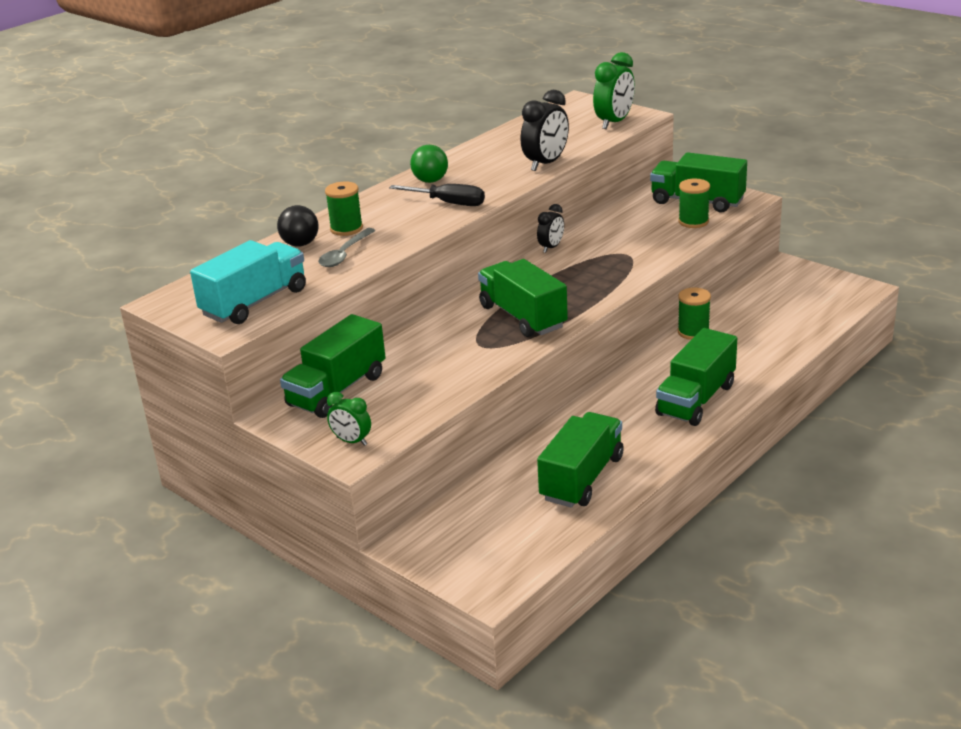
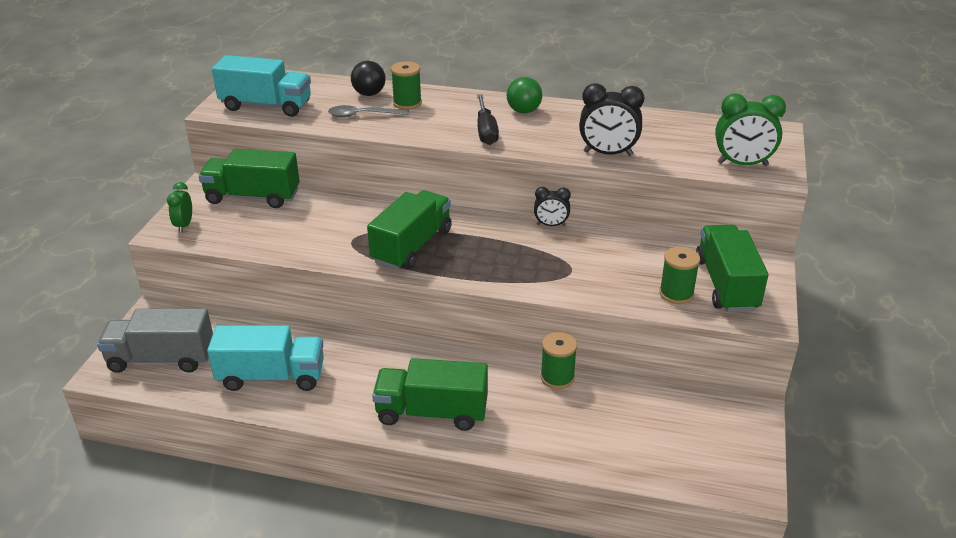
camera: 60 degrees right, 5 degrees up
(497, 546) = (161, 359): none -> grey truck
(582, 478) = (271, 376): green truck -> turquoise truck

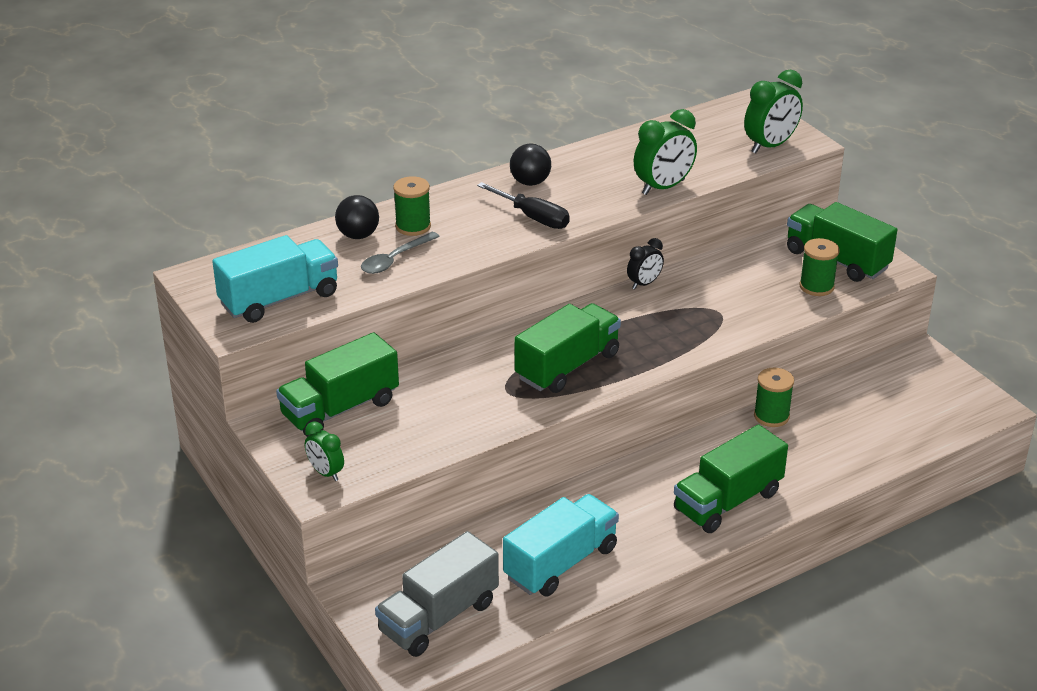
camera: 45 degrees left, 0 degrees up
(412, 246) = (567, 366): green truck -> green truck turned 60 degrees clockwise
(524, 111) = (530, 182): green ball -> black ball
(608, 153) = (663, 187): black clock -> green clock

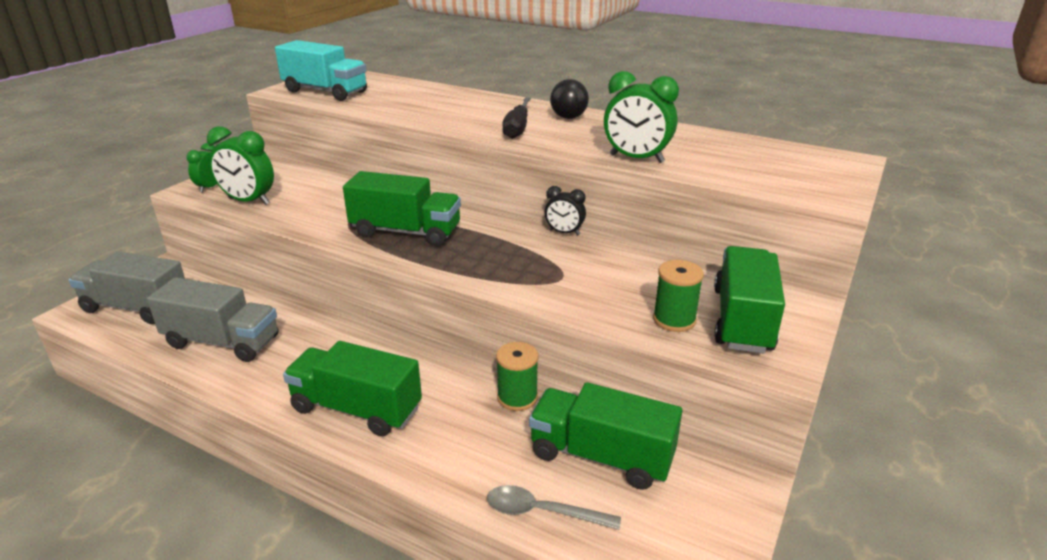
camera: 60 degrees right, 5 degrees down
(340, 409) = (289, 173): green truck -> green truck (601, 456)
(358, 235) = (426, 92): black ball -> none
(395, 259) = (406, 106): grey spoon -> grey spoon (542, 512)
(413, 226) = (456, 101): green spool -> none
(561, 563) = (222, 342): turquoise truck -> grey truck
(770, 146) = (793, 184): green clock -> green clock (248, 201)

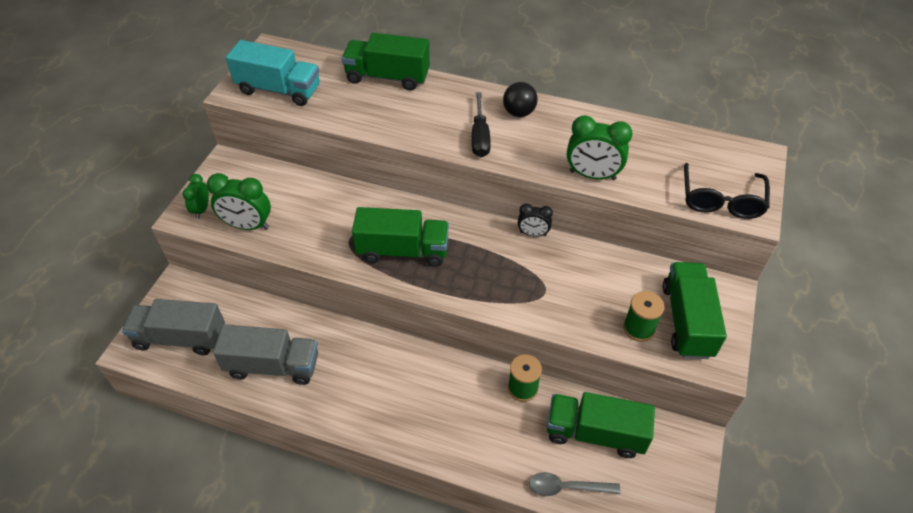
camera: 10 degrees left, 20 degrees up
(356, 409) = (408, 418): green truck -> green truck (387, 77)
(793, 185) = (721, 200): none -> black glasses

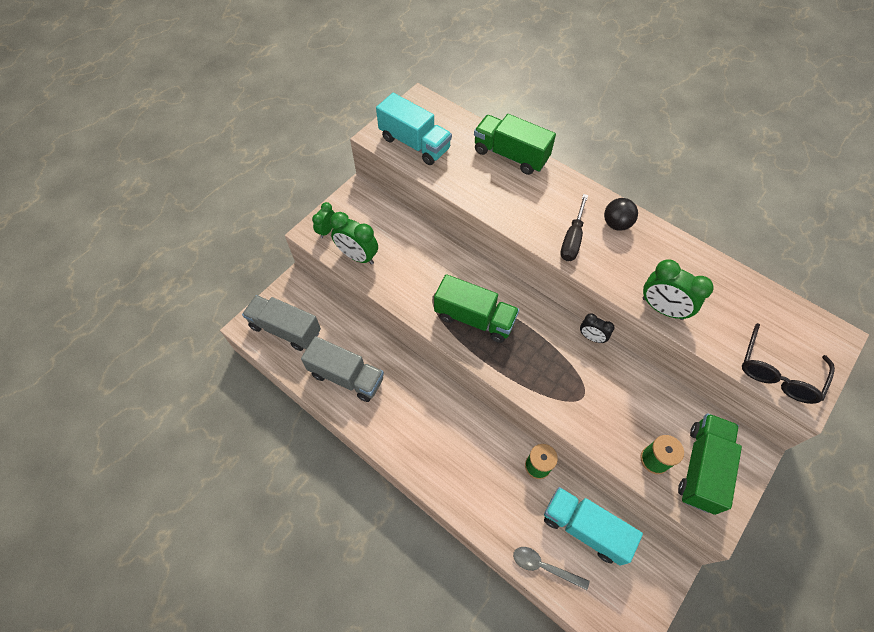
camera: 20 degrees right, 10 degrees up
(595, 433) = (584, 528): green truck -> turquoise truck

